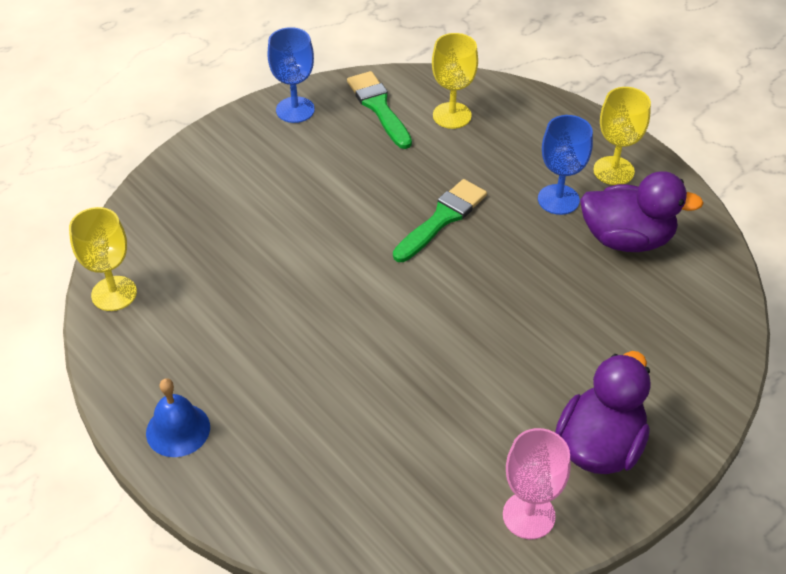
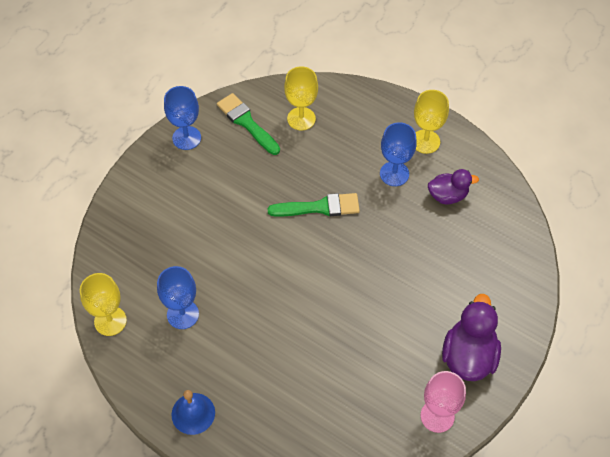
camera: 15 degrees left, 10 degrees up
(212, 306) = (183, 314): none -> blue goblet
(442, 218) = (319, 207): green brush -> green brush turned 60 degrees clockwise
(626, 239) = (448, 195): purple duck -> purple duck, size x0.63

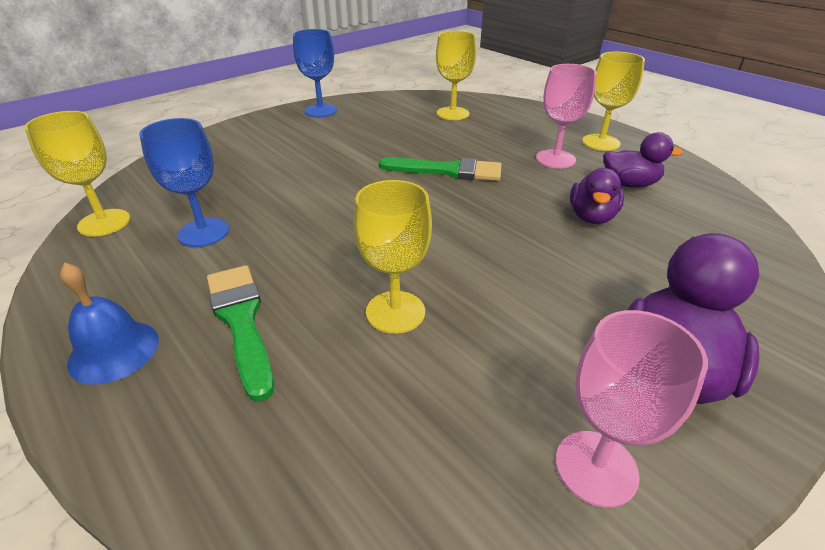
camera: 15 degrees right, 20 degrees down
(246, 122) = (391, 109): green brush -> green brush (241, 321)
(327, 351) = (395, 312): none -> yellow goblet
(394, 174) = (555, 159): blue goblet -> pink goblet
(424, 240) = (591, 217): none -> purple duck

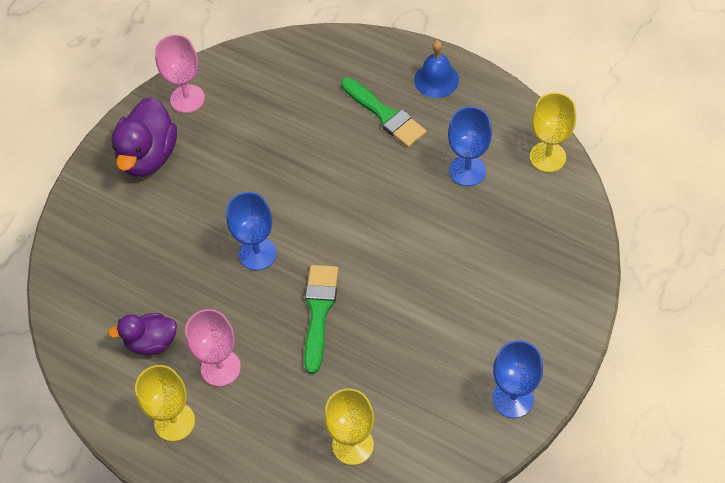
camera: 165 degrees right, 20 degrees up
(395, 312) = (302, 147): yellow goblet -> none
(448, 171) = (319, 311): green brush -> green brush turned 105 degrees clockwise
(500, 219) = (257, 254): none -> blue goblet
(591, 217) = (186, 280): purple duck -> none

